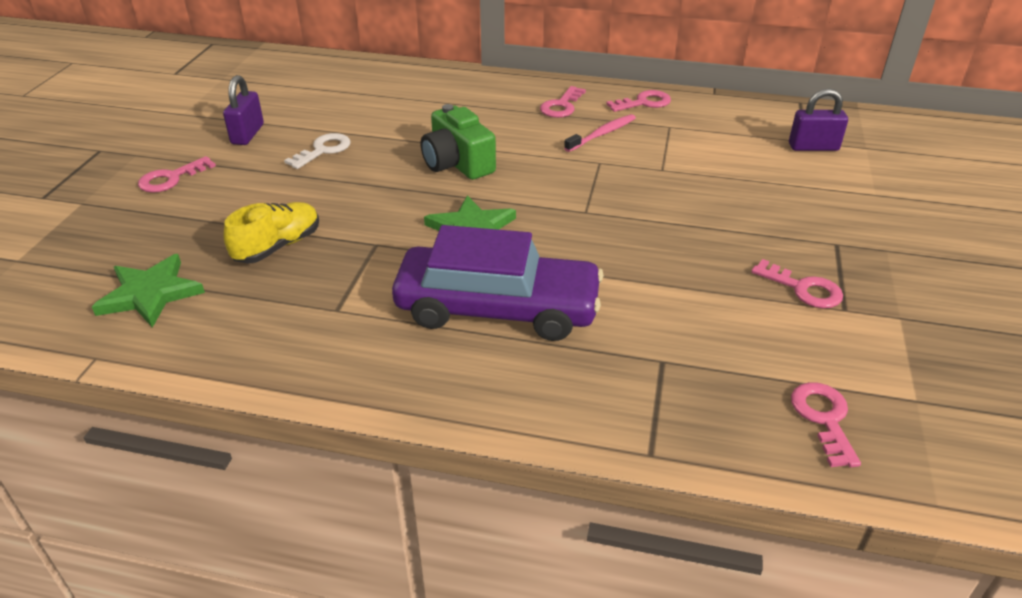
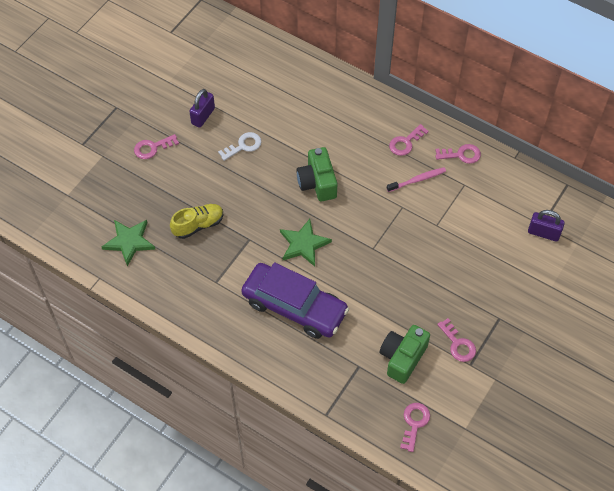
camera: 20 degrees right, 20 degrees up
(729, 329) = (402, 358): none -> green camera

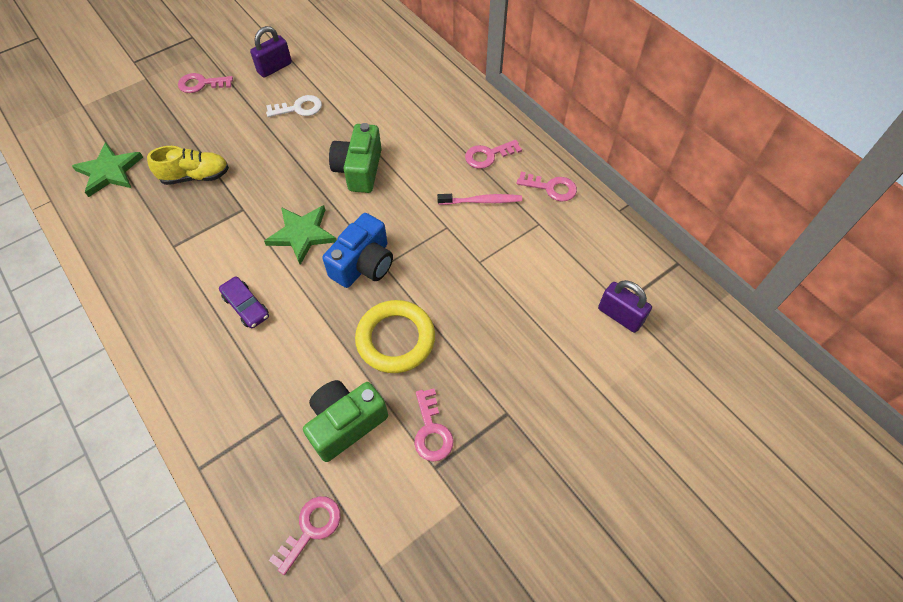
camera: 20 degrees right, 0 degrees up
(294, 306) = (246, 306): purple car -> purple car, size x0.42
(358, 252) = (363, 264): none -> blue camera
(407, 295) = (395, 339): none -> yellow ring

